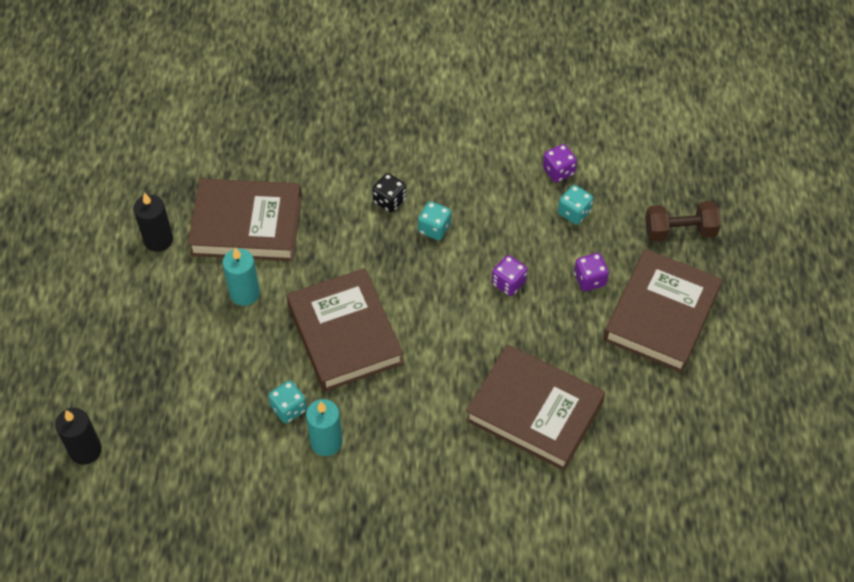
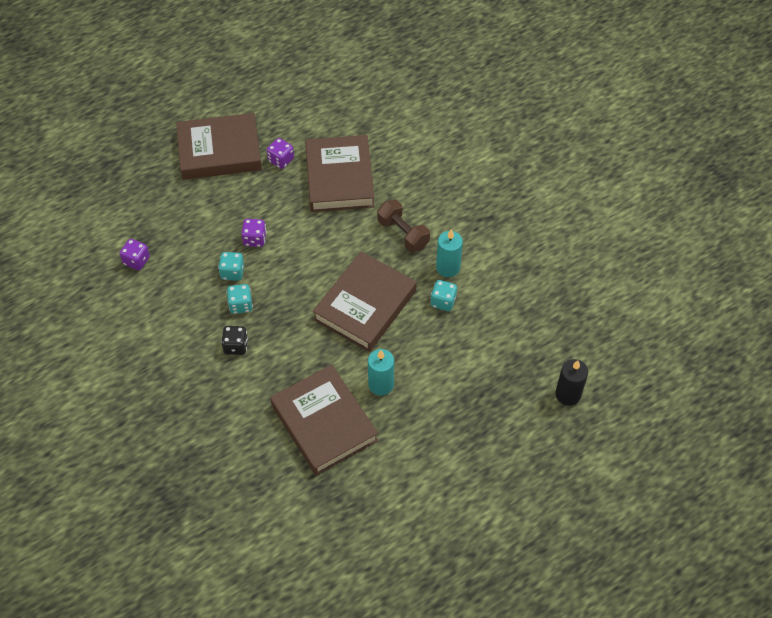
camera: 125 degrees left, 0 degrees up
(158, 240) = (381, 473): black candle -> none
(574, 212) = (168, 234): turquoise dice -> turquoise dice (232, 272)
(589, 279) = (219, 198): purple dice -> purple dice (281, 160)
(679, 231) = (143, 171): brown dumbbell -> brown dumbbell (403, 234)

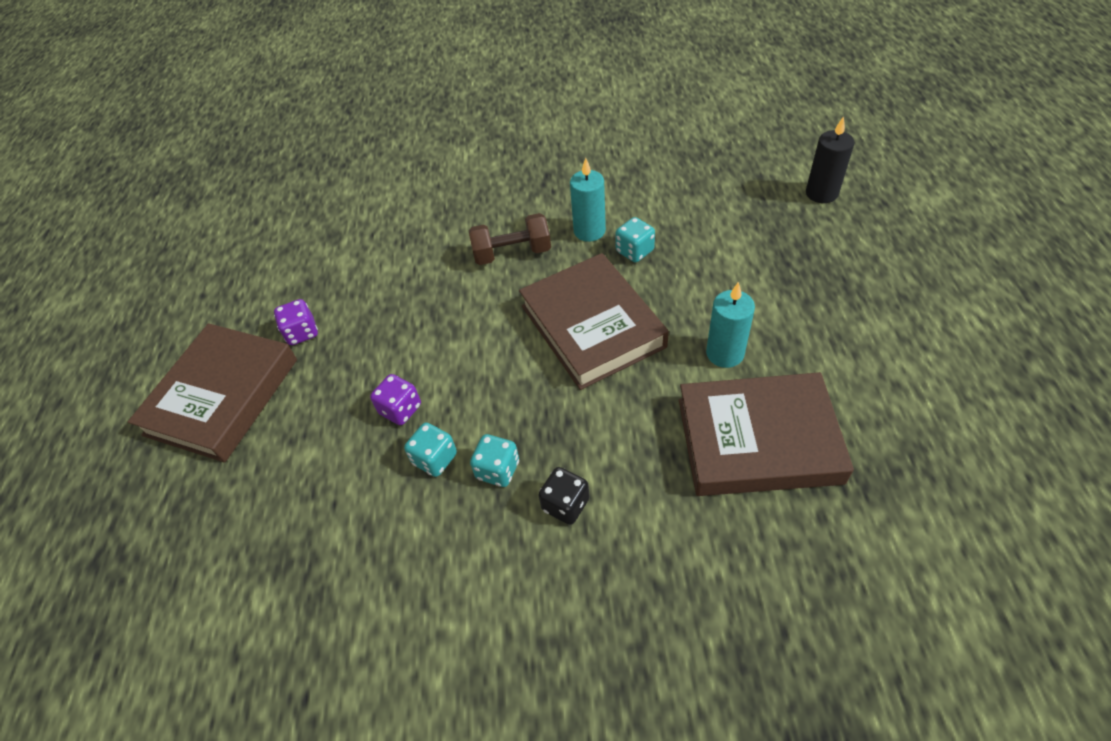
camera: 55 degrees left, 5 degrees down
(136, 261) = (312, 591): purple dice -> none
(339, 178) = (382, 283): brown book -> none

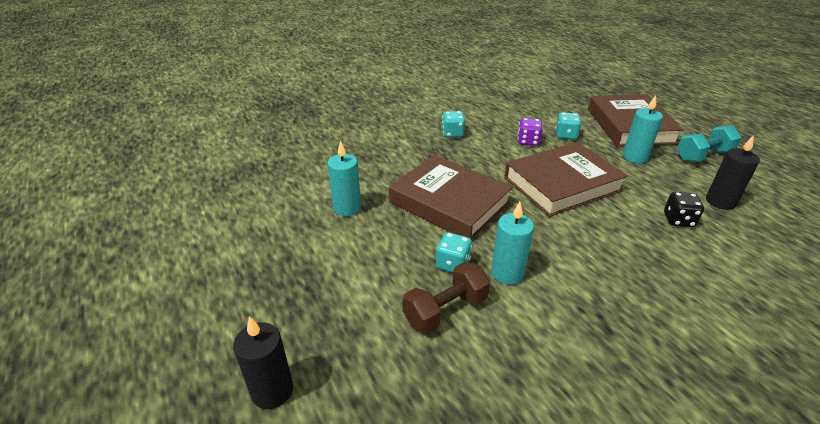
camera: 150 degrees right, 15 degrees down
(224, 310) = (703, 156): none -> turquoise dumbbell
(302, 333) = (634, 157): purple dice -> turquoise candle
(308, 247) = (720, 202): none -> black candle
(435, 459) = (488, 130): turquoise dice -> turquoise dice (565, 135)
(512, 253) = (556, 236): brown dumbbell -> brown dumbbell (445, 310)
(565, 504) = (409, 131): black dice -> black dice (678, 220)
(758, 440) = (315, 172): brown book -> brown book (562, 184)

